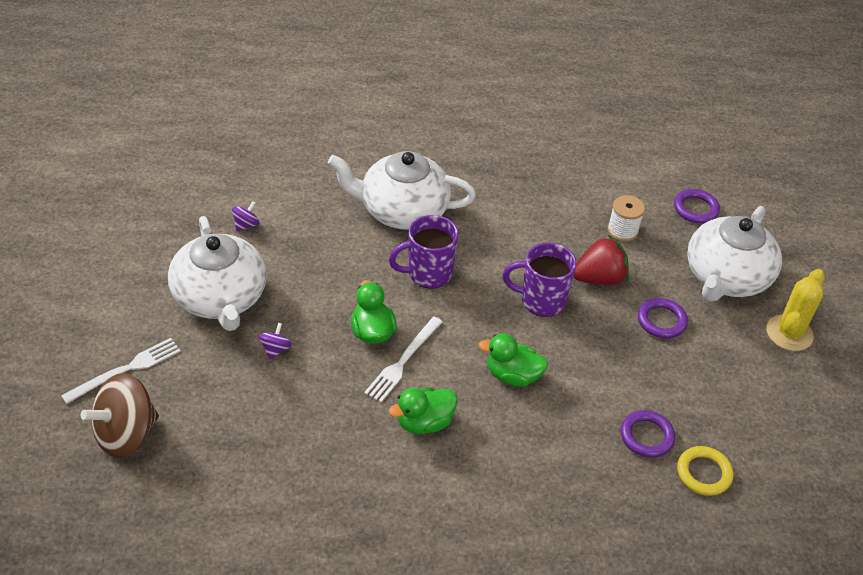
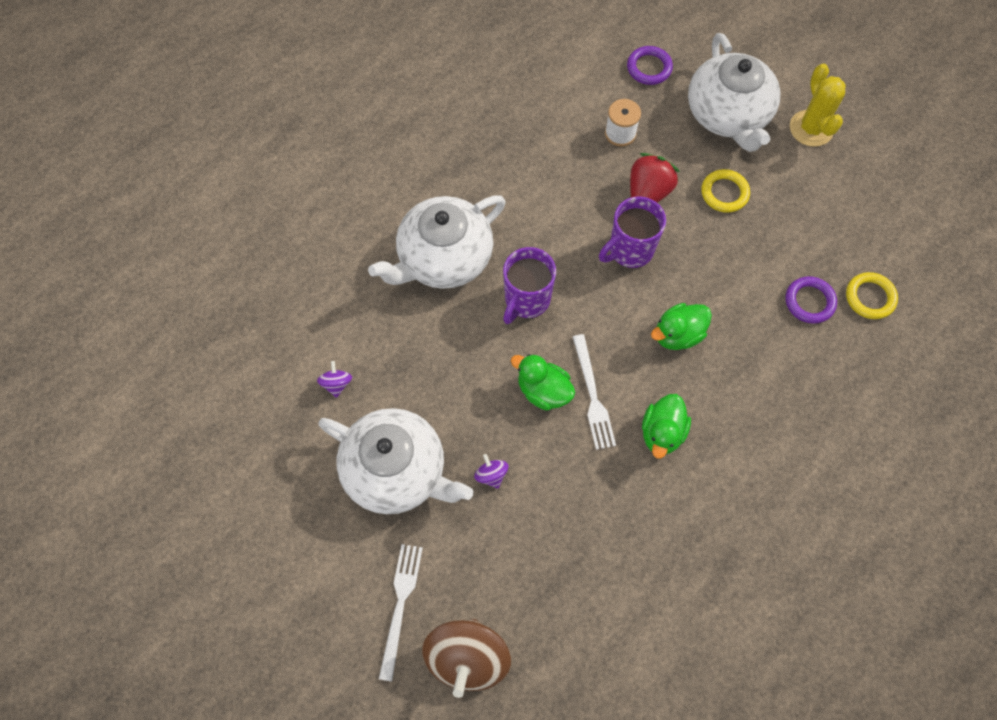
camera: 40 degrees left, 20 degrees up
(661, 321) = (724, 193): purple ring -> yellow ring

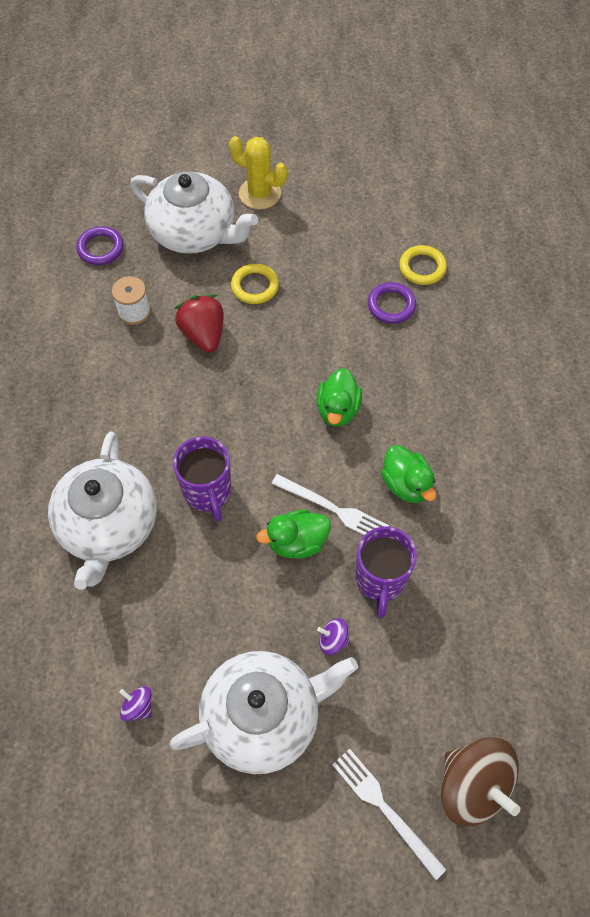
camera: 50 degrees left, 5 degrees down
(629, 250) = (238, 385): purple mug -> purple mug (380, 580)

